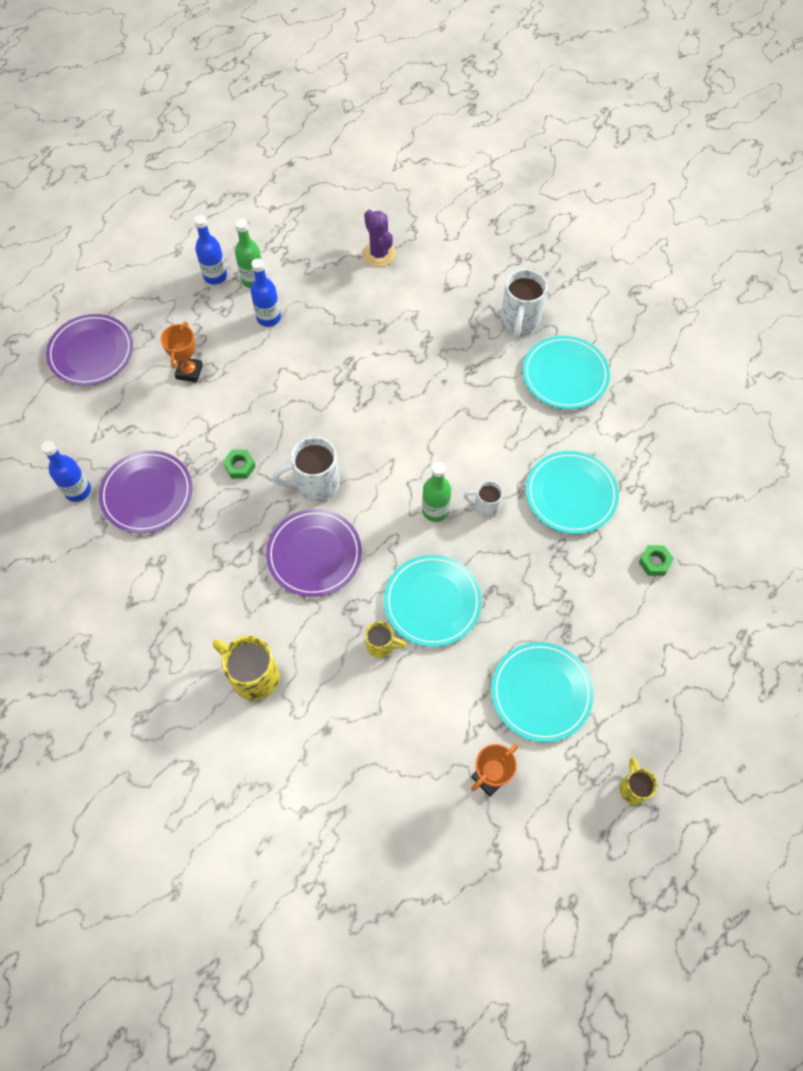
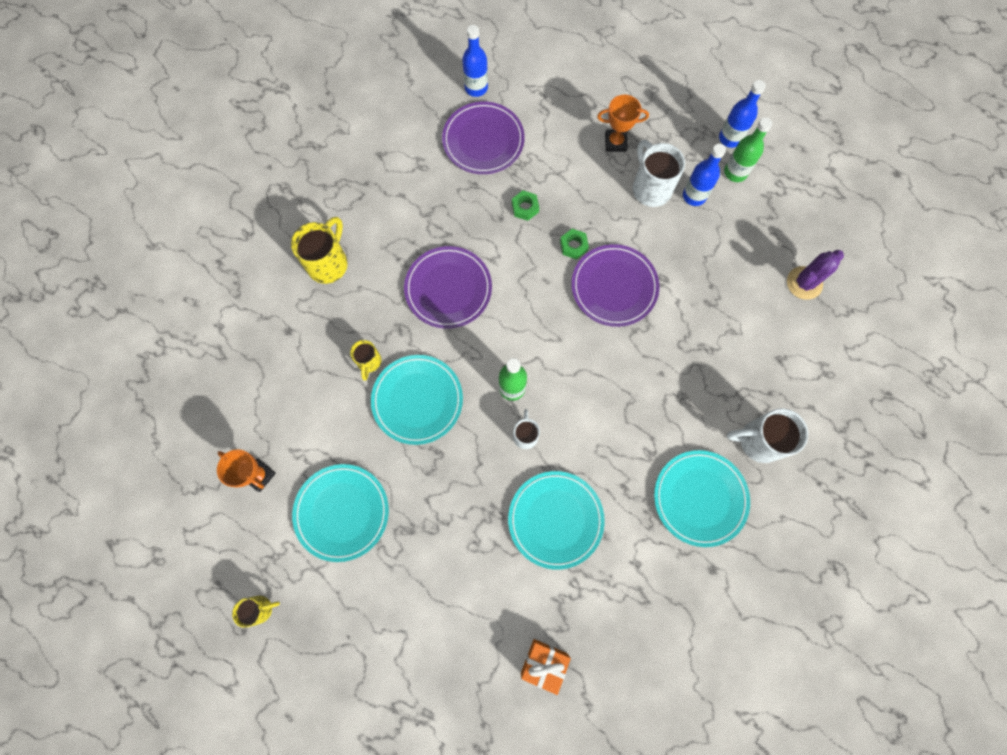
camera: 80 degrees right, 10 degrees up
(91, 352) = (616, 59): purple plate -> purple plate (614, 287)
(315, 484) = (520, 275): white mug -> white mug (650, 188)
(654, 562) = (493, 614): green nut -> green nut (573, 246)
(700, 526) = (544, 663): none -> orange gift

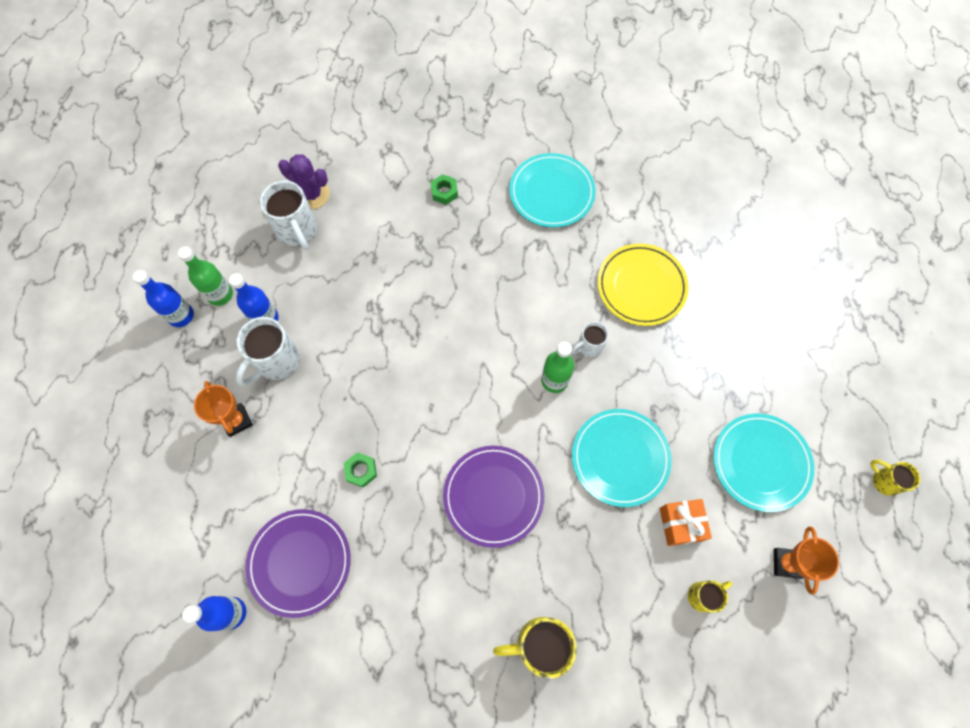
camera: 120 degrees left, 5 degrees down
(369, 362) = (615, 528): yellow mug -> yellow mug (703, 596)
(544, 663) = (750, 240): orange gift -> orange gift (680, 524)
(555, 519) = (641, 286): turquoise plate -> yellow plate
(573, 246) = (379, 401): green nut -> green nut (444, 192)
(614, 287) = (402, 343): purple plate -> none
(758, 441) = (478, 172): white mug -> white mug (297, 231)

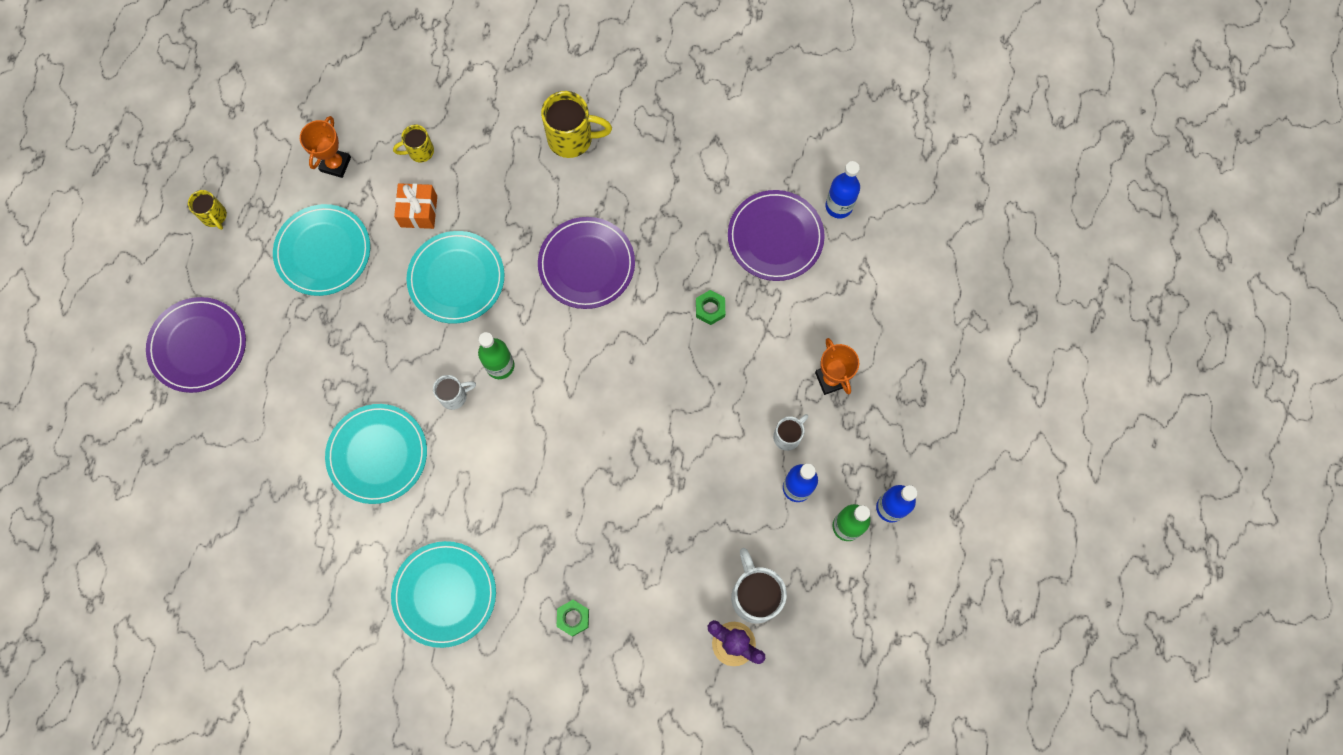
camera: 170 degrees left, 5 degrees up
(276, 361) = (788, 436): white mug -> white mug, size x0.57
(641, 286) = (377, 454): yellow plate -> turquoise plate
(838, 351) = (198, 346): none -> purple plate

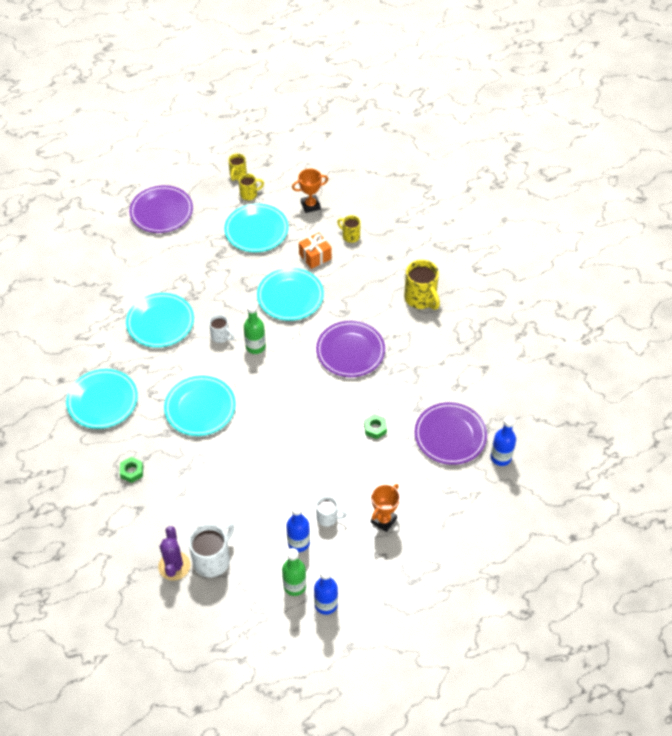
camera: 55 degrees right, 20 degrees down
(258, 223) = (249, 194): none -> yellow mug
(540, 484) = (200, 408): none -> turquoise plate

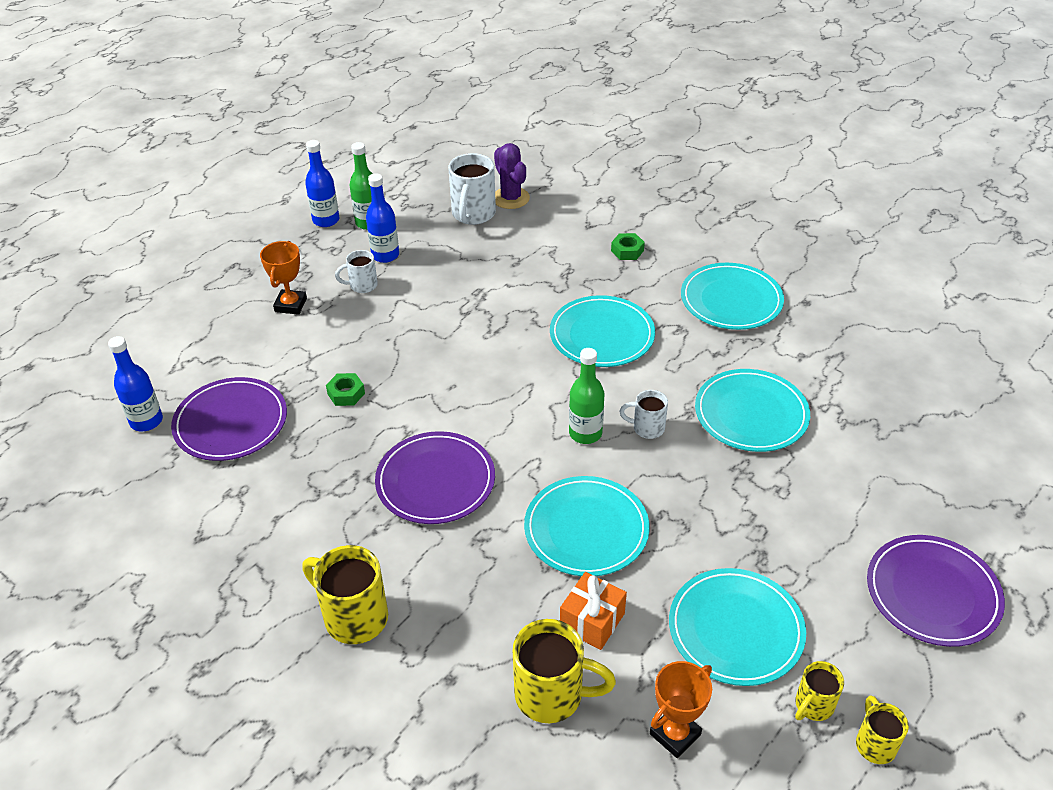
camera: 155 degrees right, 10 degrees down
(350, 236) = (552, 695): yellow mug -> yellow mug, size x1.74

